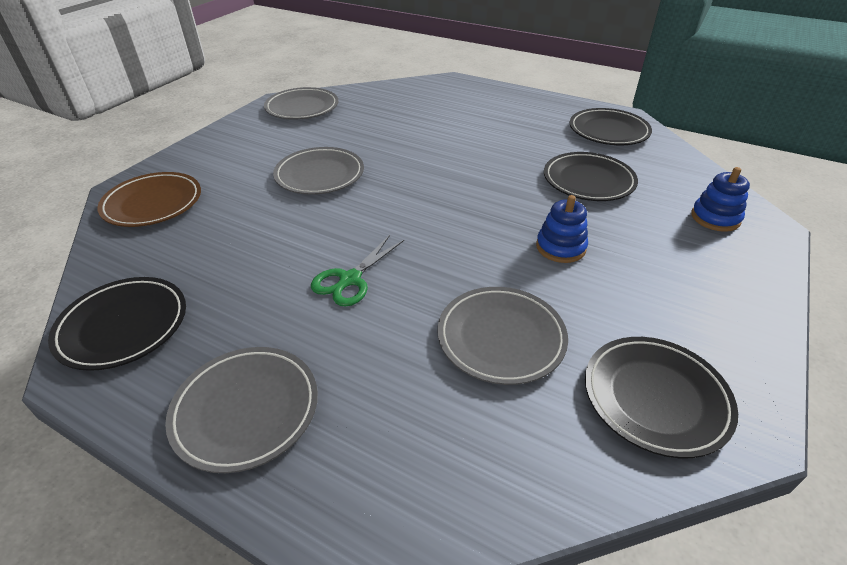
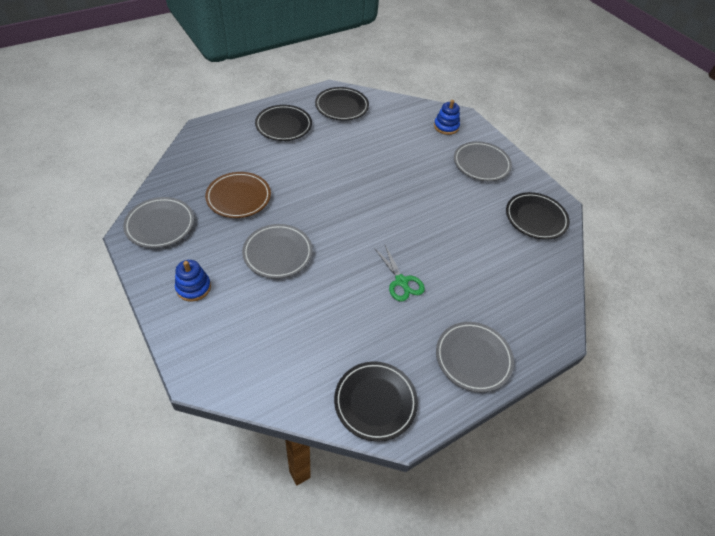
camera: 65 degrees left, 10 degrees up
(153, 203) = (237, 360): brown plate -> brown plate (238, 197)
(501, 338) = (479, 245): grey plate -> grey plate (481, 164)
(560, 247) = (431, 189): blue stacking toy -> blue stacking toy (193, 287)
(588, 181) = (384, 145): black plate -> black plate (283, 125)

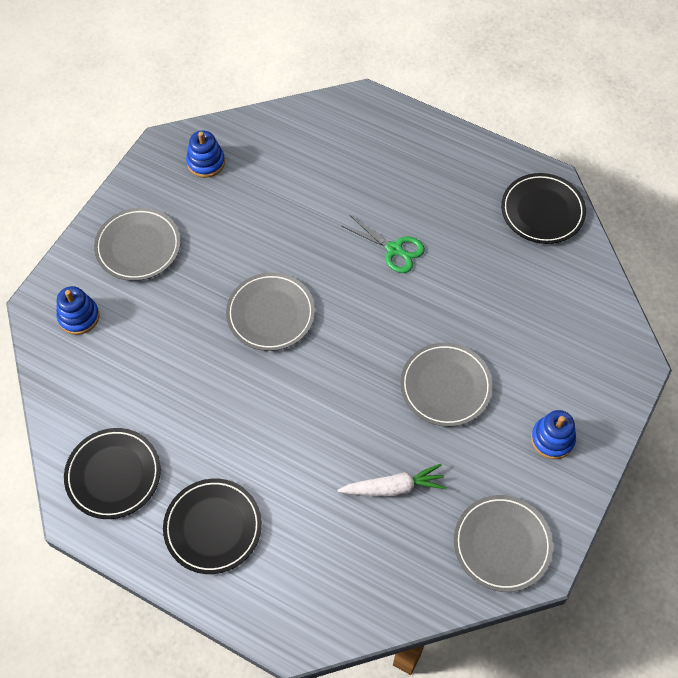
camera: 115 degrees left, 10 degrees up
(238, 197) = (393, 487): brown plate -> white carrot
(401, 282) = (394, 249): green scissors -> green scissors turned 90 degrees clockwise
(473, 358) = (440, 157): grey plate -> grey plate (271, 314)
(535, 218) = (206, 162): black plate -> blue stacking toy

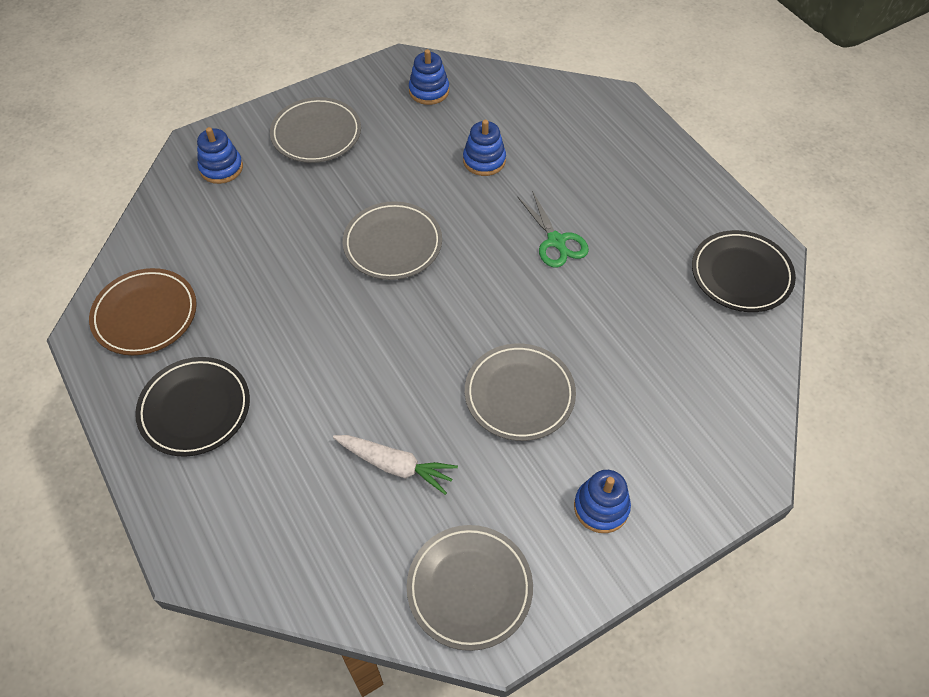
camera: 30 degrees right, 5 degrees down
(113, 475) = (145, 315): black plate -> brown plate
(294, 206) = (484, 160): none -> blue stacking toy

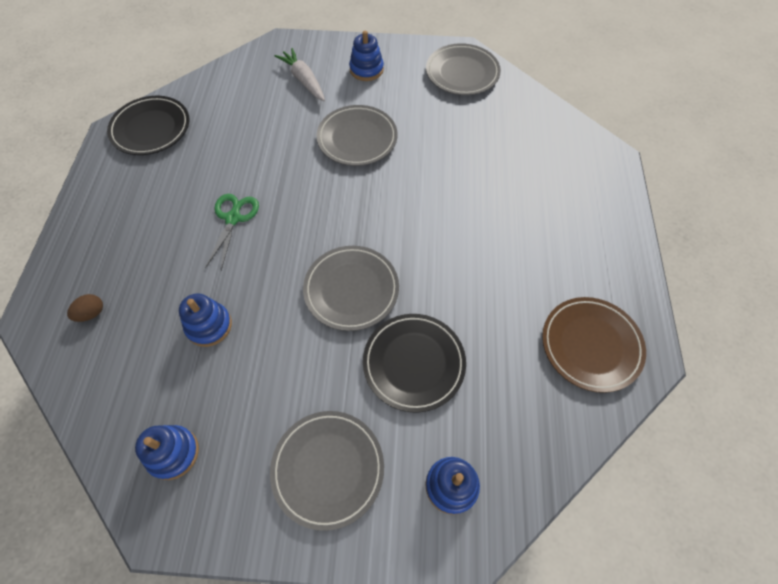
camera: 145 degrees left, 5 degrees up
(195, 409) = (576, 243): black plate -> black plate (414, 363)
(396, 465) = (461, 142): white carrot -> white carrot (303, 80)
(581, 122) = (91, 313): none -> brown egg

